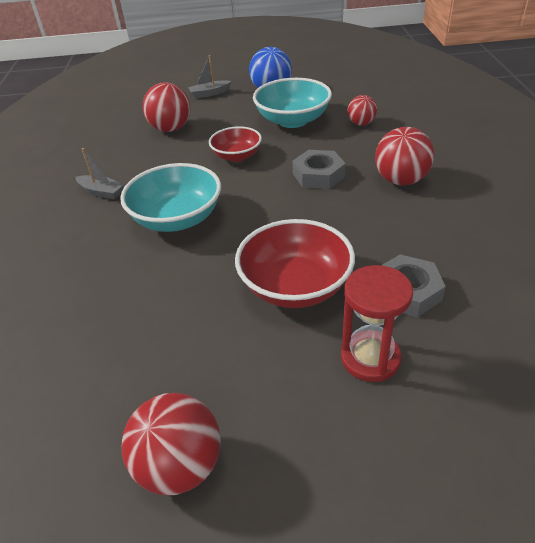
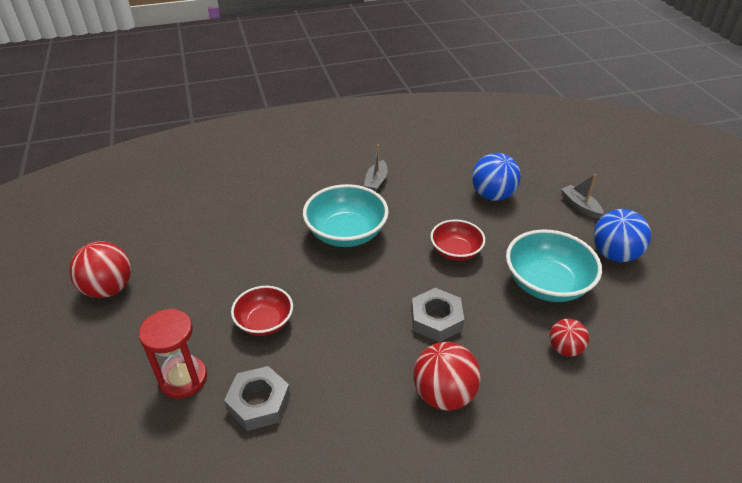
camera: 75 degrees right, 0 degrees up
(171, 128) = (492, 195): red ball -> blue ball
(295, 286) = (264, 322): red bowl -> red bowl, size x0.63

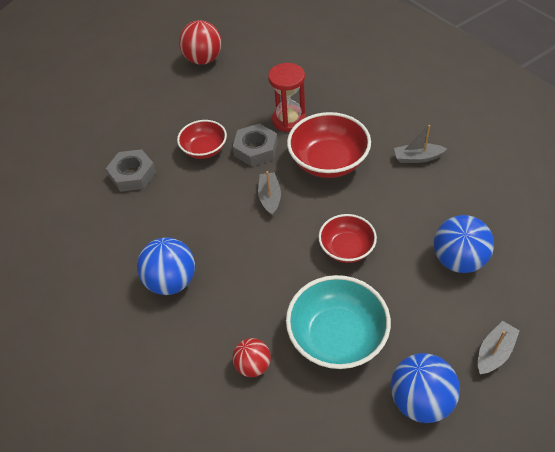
camera: 75 degrees right, 10 degrees up
(183, 378) = (140, 129): red hourglass -> red hourglass (289, 120)
(346, 233) = (328, 161): turquoise bowl -> red bowl
(368, 286) = (270, 197): none -> grey boat
(436, 319) = (250, 255): grey nut -> grey nut (256, 149)
(444, 394) = (171, 281): red ball -> blue ball

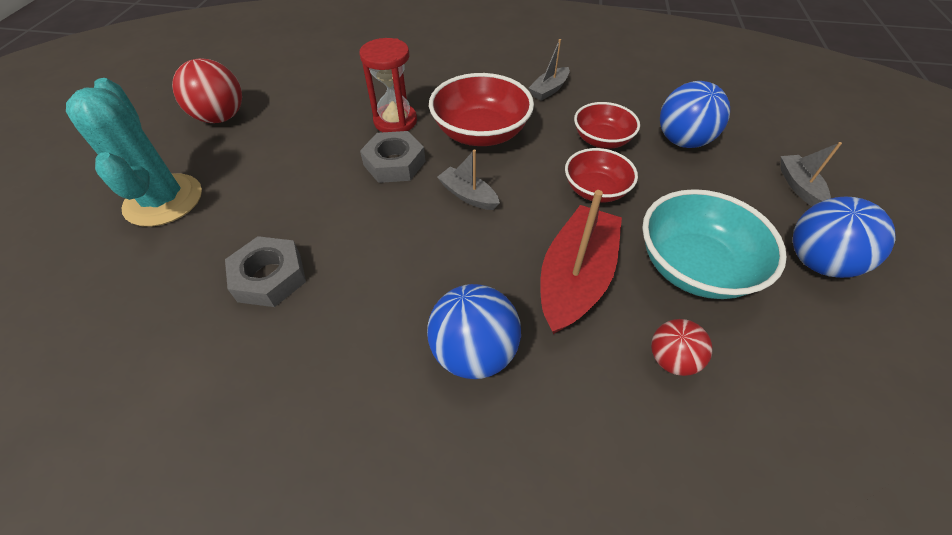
camera: 50 degrees left, 0 degrees up
(132, 99) = (163, 200): none -> turquoise cactus
(204, 149) = (334, 196): red bowl -> red bowl (602, 140)
(263, 287) = (575, 278): none -> red boat

